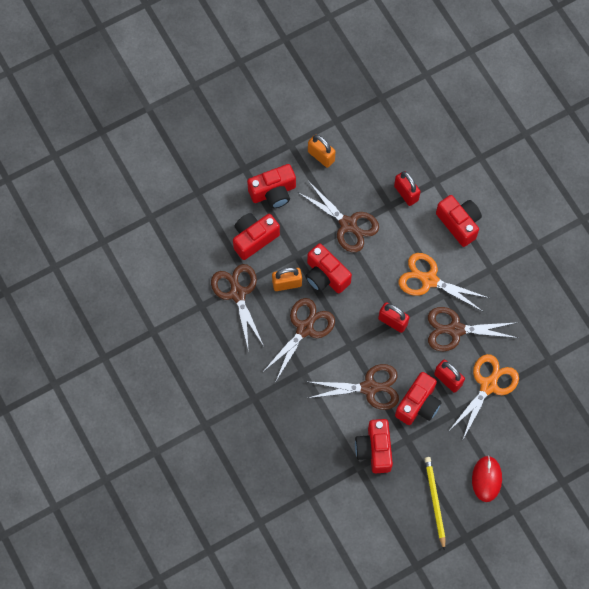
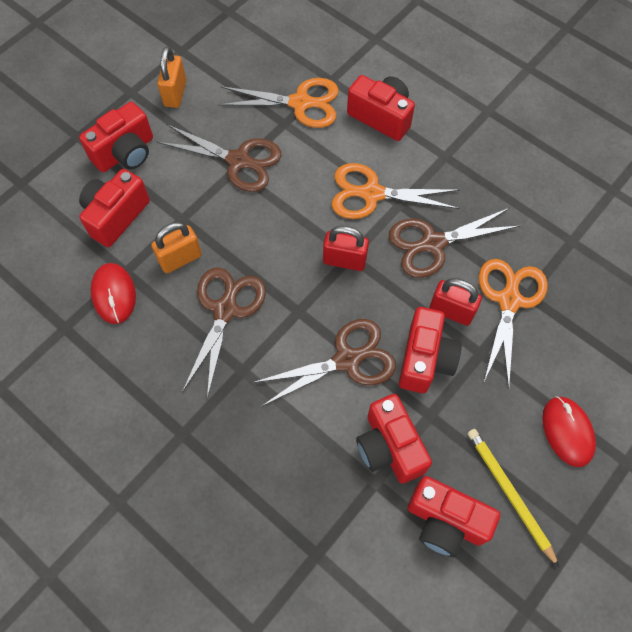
camera: 20 degrees left, 5 degrees down
(237, 294) = (114, 294): brown scissors -> red mouse
(321, 156) = (175, 93): orange padlock -> orange padlock turned 75 degrees clockwise
(325, 276) = (231, 232): red camera -> red camera (445, 521)
(406, 193) = (300, 103): red padlock -> orange scissors

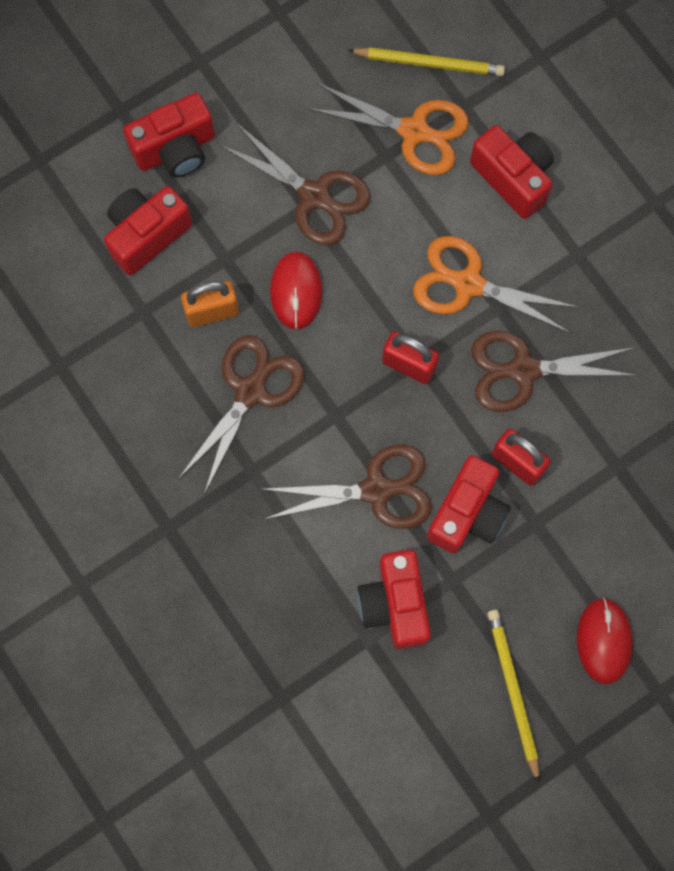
camera: 15 degrees right, 10 degrees up
(114, 294) = (124, 338): red mouse -> red mouse (296, 291)
(175, 93) = (256, 77): orange padlock -> none
(298, 59) = (429, 63): none -> yellow pencil
(445, 521) = (431, 701): red camera -> none
(509, 301) = (591, 468): orange scissors -> none

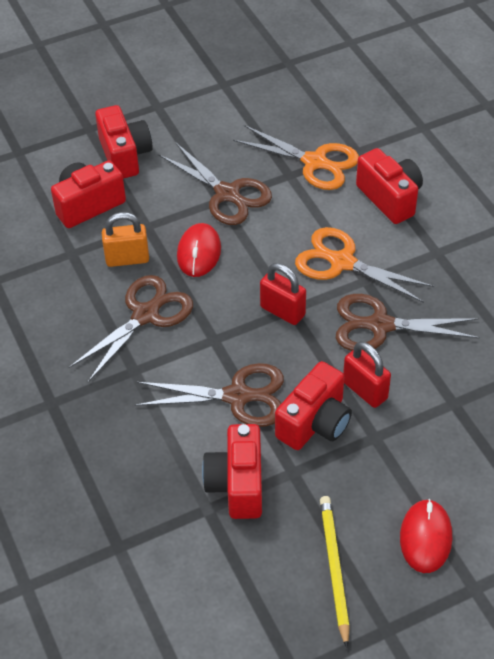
camera: 10 degrees right, 25 degrees down
(175, 149) = (125, 155): red camera -> red camera turned 90 degrees counterclockwise
(429, 63) = (334, 123): yellow pencil -> none

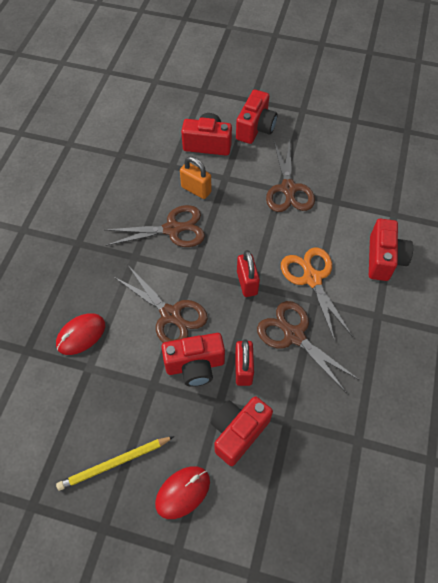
camera: 40 degrees right, 10 degrees up
(199, 252) = (237, 213): red mouse -> red mouse (81, 335)
(237, 484) = (117, 367): red camera -> red camera (238, 432)
(314, 162) = (360, 204): orange scissors -> none
(334, 569) = (114, 463): yellow pencil -> yellow pencil turned 150 degrees counterclockwise

